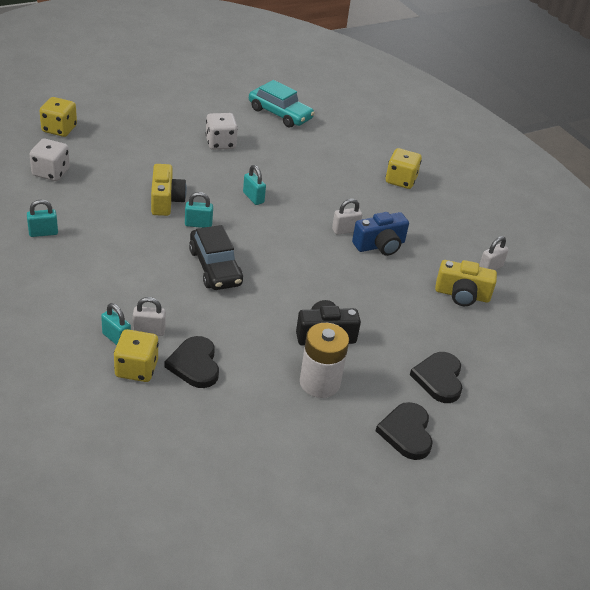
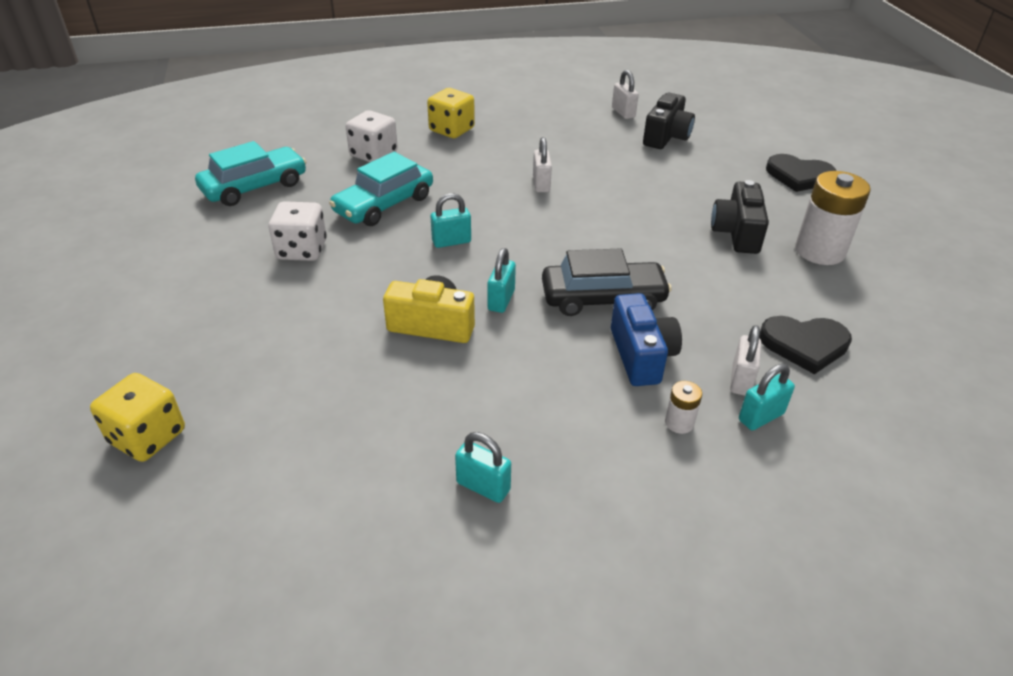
camera: 70 degrees left, 0 degrees up
(43, 233) = (483, 486): turquoise padlock -> turquoise padlock turned 60 degrees counterclockwise
(51, 172) = (294, 461): white dice -> white dice (373, 154)
(104, 303) = (679, 423): none -> white battery
(136, 369) = (822, 402): yellow dice -> none
(284, 165) = (384, 204): none -> turquoise car
(380, 245) = (575, 167): blue camera -> blue camera (641, 355)
(406, 432) = (883, 210): black heart -> none
(462, 295) = (666, 136): yellow camera -> black camera

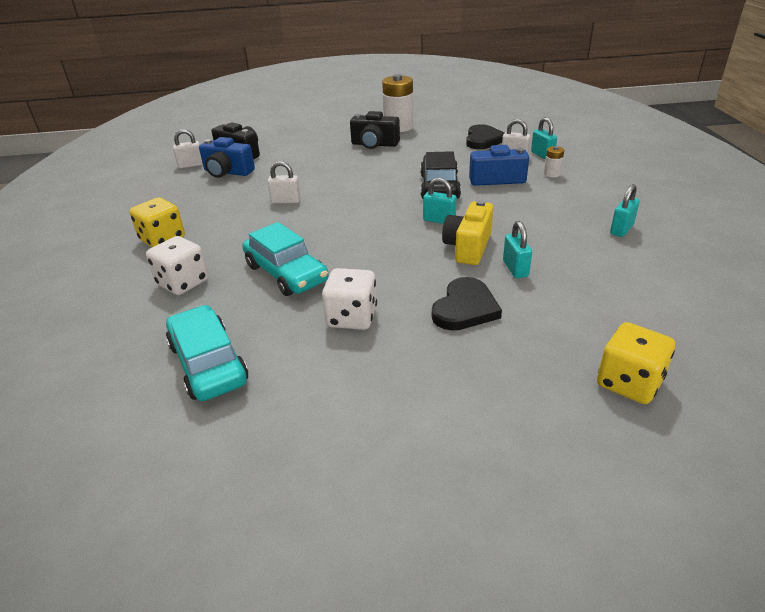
camera: 80 degrees left, 5 degrees down
(451, 242) = (358, 239): turquoise padlock -> turquoise padlock (515, 269)
(610, 137) = (227, 172): none -> blue camera
(799, 176) = (316, 123): black heart -> black heart (465, 308)

